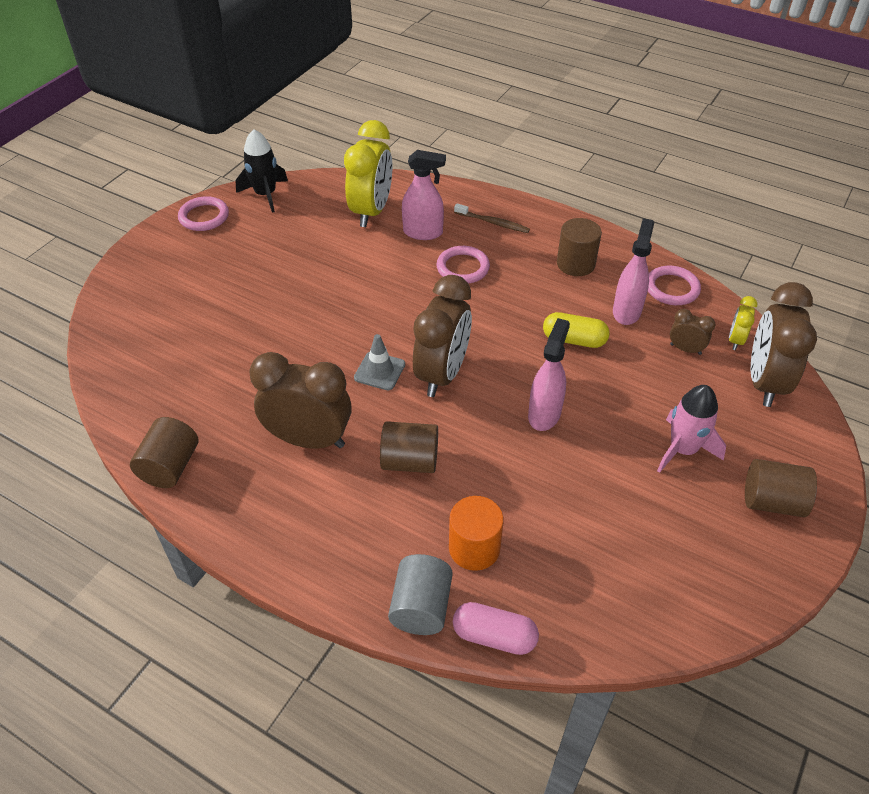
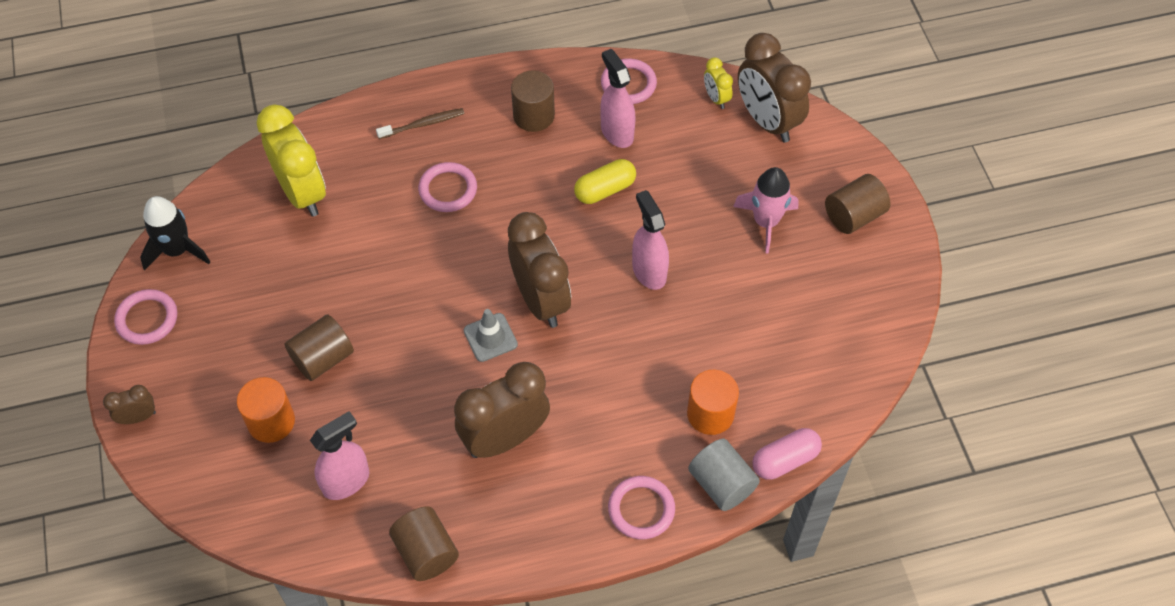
camera: 45 degrees left, 10 degrees up
(191, 316) = (271, 421): none -> orange cylinder
(339, 569) = (641, 509): none -> pink ring
(410, 461) = (597, 390): brown cylinder -> brown cylinder (322, 358)
(423, 232) = (374, 180): pink spray bottle -> pink spray bottle (346, 481)
(685, 349) = (690, 134): brown clock -> brown clock (138, 417)

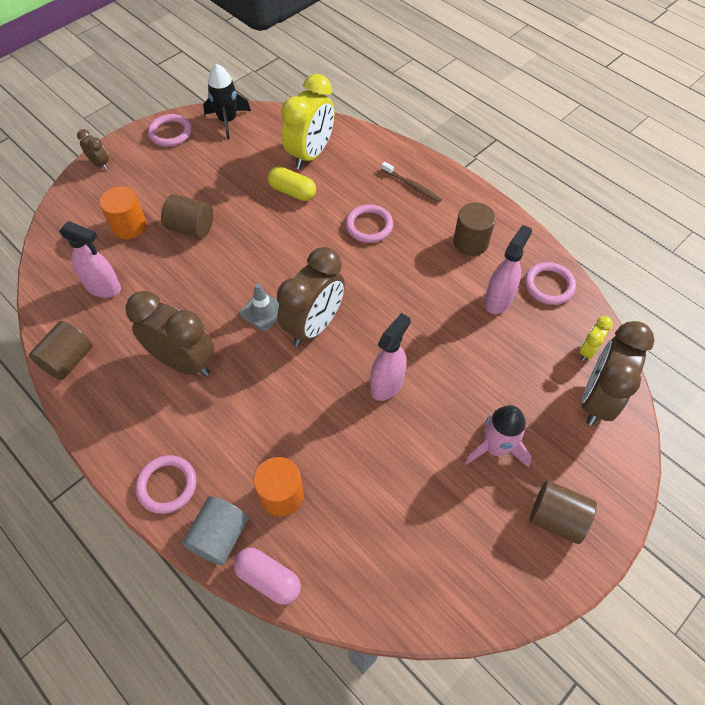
camera: 60 degrees right, 0 degrees up
(605, 190) = (440, 318): yellow capsule -> yellow capsule (292, 192)

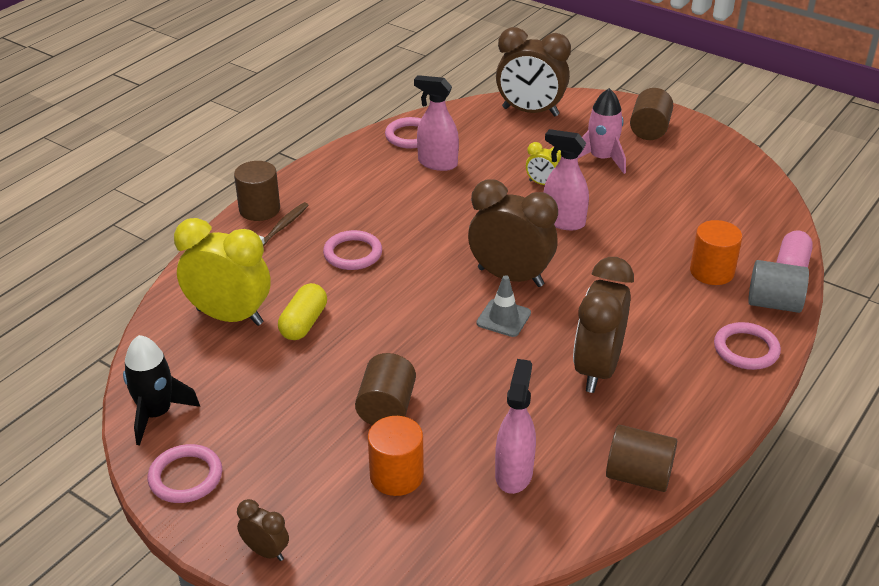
camera: 100 degrees left, 20 degrees down
(100, 164) = (266, 551): brown clock -> brown clock turned 90 degrees clockwise
(470, 242) = (363, 183): brown cylinder -> brown cylinder (259, 209)
(587, 351) = (481, 116): yellow clock -> yellow clock (543, 184)

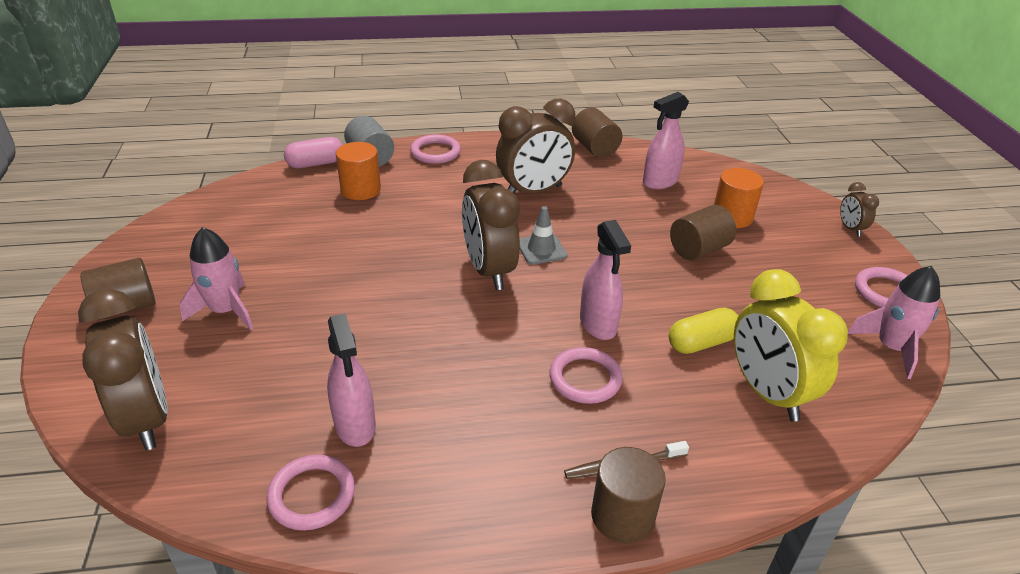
camera: 135 degrees left, 0 degrees up
(156, 414) = (891, 347): black rocket -> pink rocket
(543, 184) = (318, 325): yellow clock -> none
(563, 222) = (373, 282): pink spray bottle -> pink spray bottle (598, 324)

